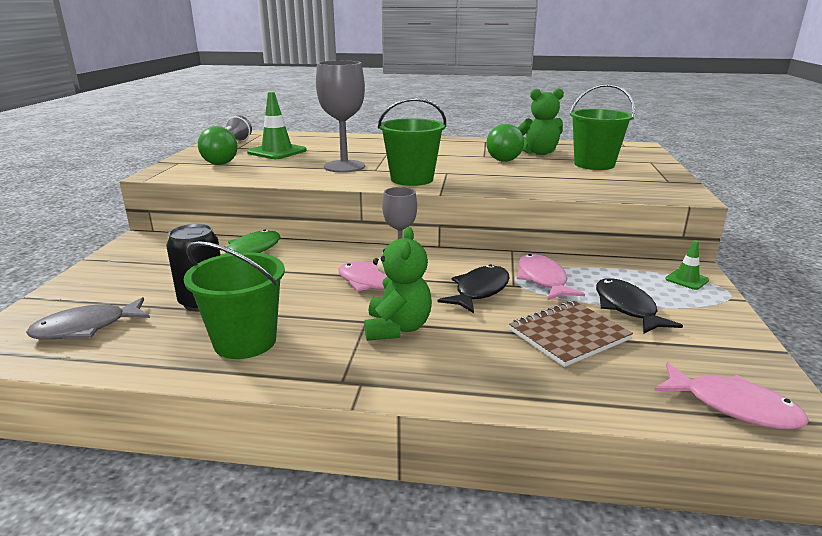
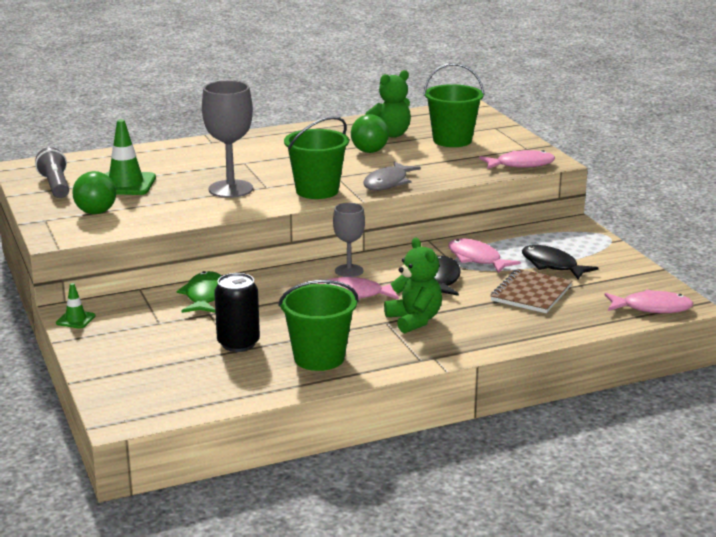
camera: 30 degrees left, 0 degrees up
(86, 328) = (178, 385): grey fish -> grey fish (388, 183)
(646, 192) = (521, 165): none -> pink fish
(687, 280) = (575, 233): green traffic cone -> green traffic cone (75, 319)

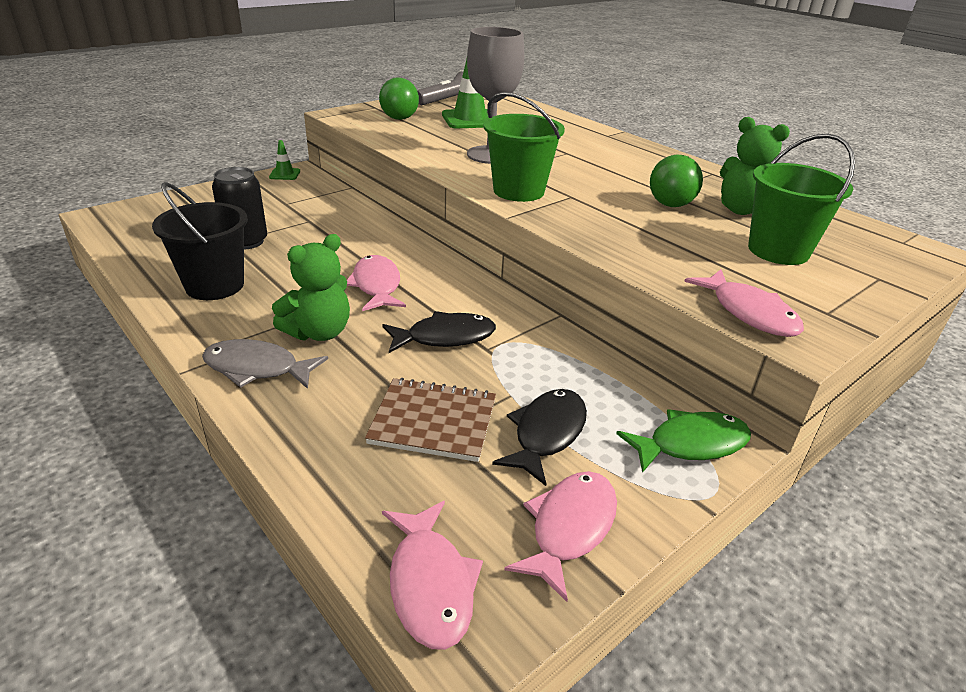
camera: 70 degrees right, 10 degrees up
(204, 296) = (346, 213): green fish -> green fish (691, 444)
(319, 358) = (214, 285): green bucket -> black bucket
(349, 271) = (438, 274): grey goblet -> none
(388, 183) = (577, 225): grey fish -> grey fish (257, 368)
(476, 259) = (525, 359): pink fish -> pink fish (569, 528)

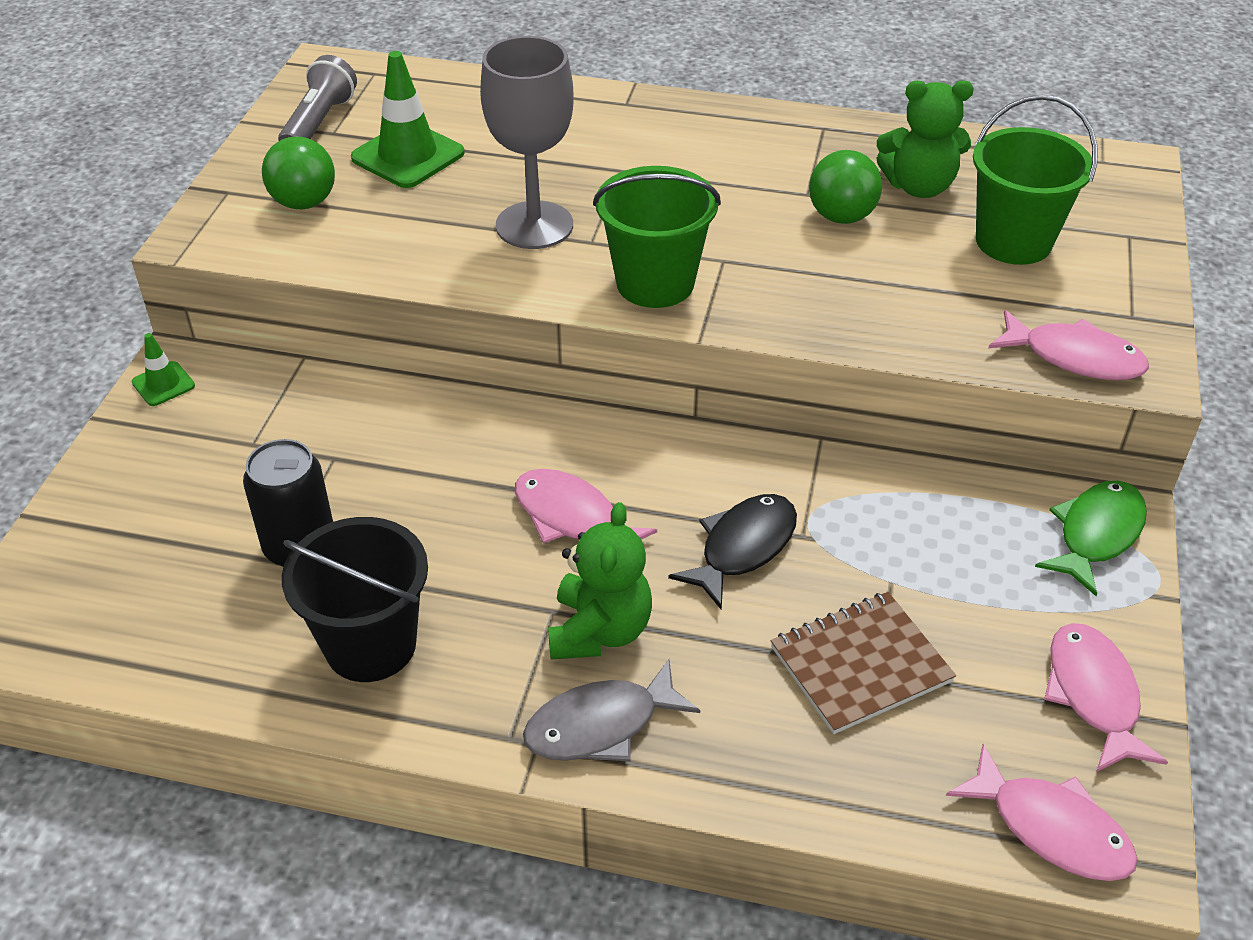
camera: 35 degrees left, 10 degrees up
(546, 434) = (972, 607): black fish -> none

